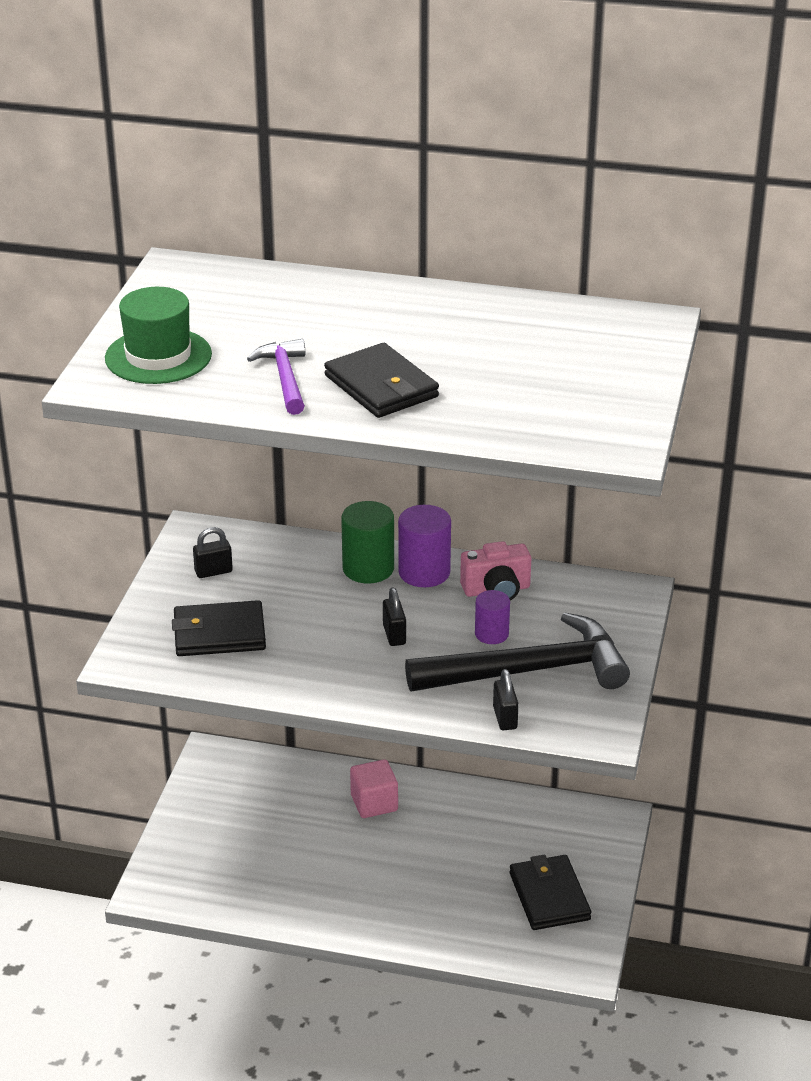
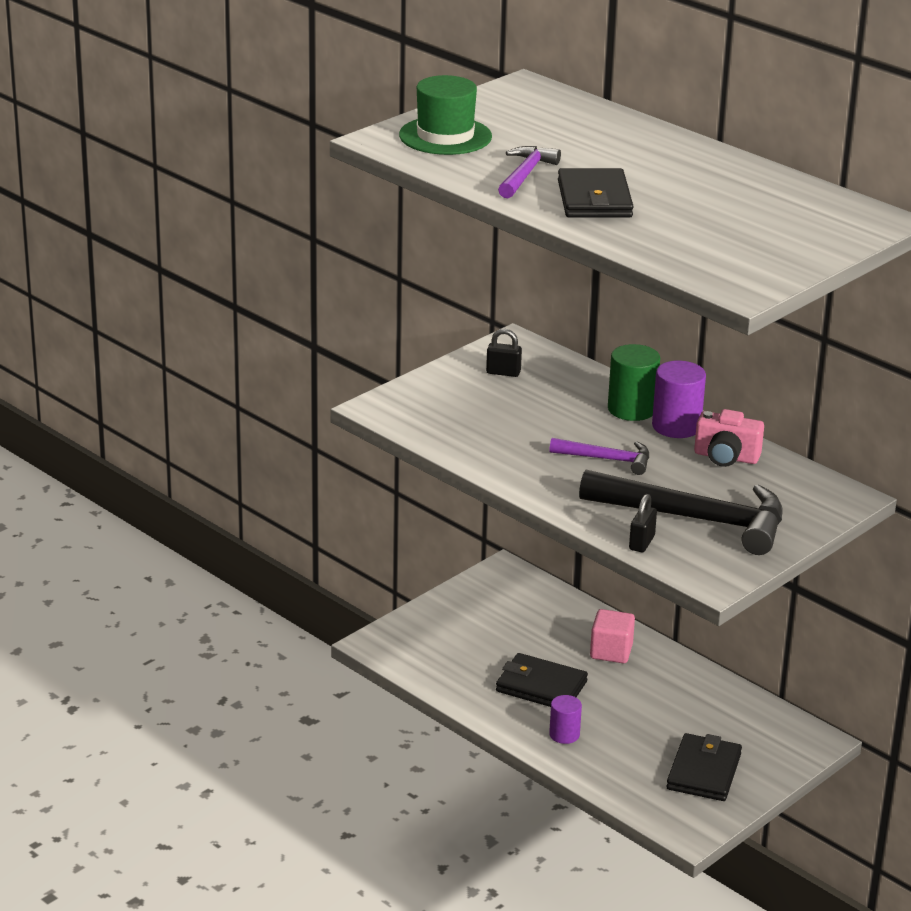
camera: 30 degrees right, 5 degrees down
(219, 634) = (467, 414): black wallet -> black wallet (541, 686)
(394, 635) = (607, 459): black padlock -> purple hammer
(491, 634) = (690, 485): purple cylinder -> purple cylinder (564, 734)

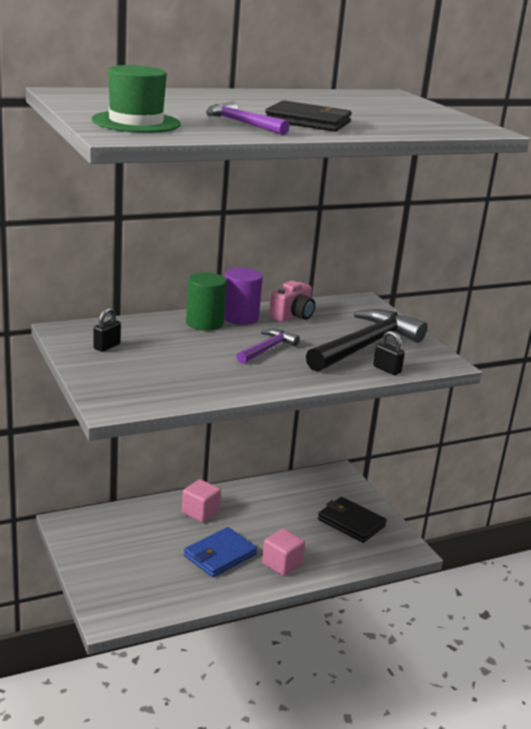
camera: 70 degrees left, 5 degrees down
(541, 686) = (220, 555): black wallet -> blue wallet
(564, 734) = (282, 564): purple cylinder -> pink cube

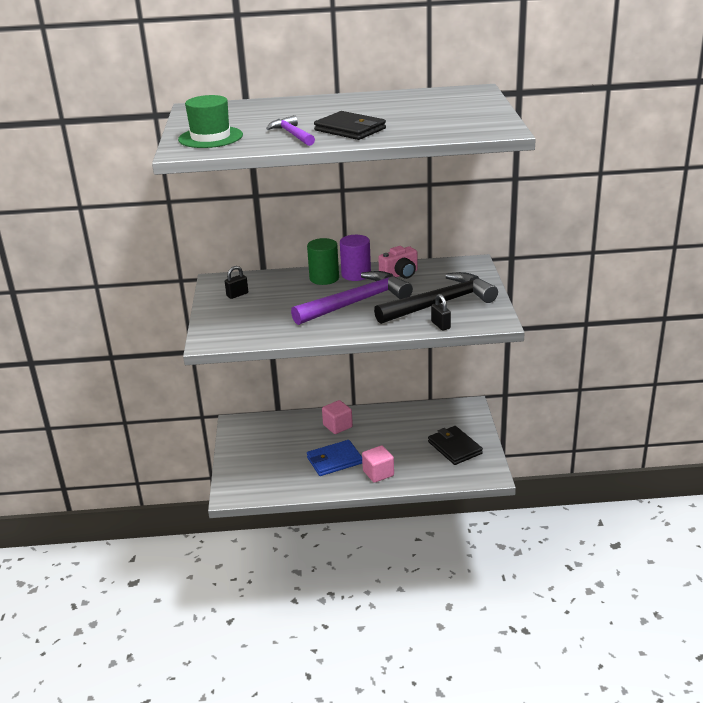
camera: 25 degrees right, 5 degrees up
(267, 349) = (356, 302): purple hammer -> purple hammer, size x1.96

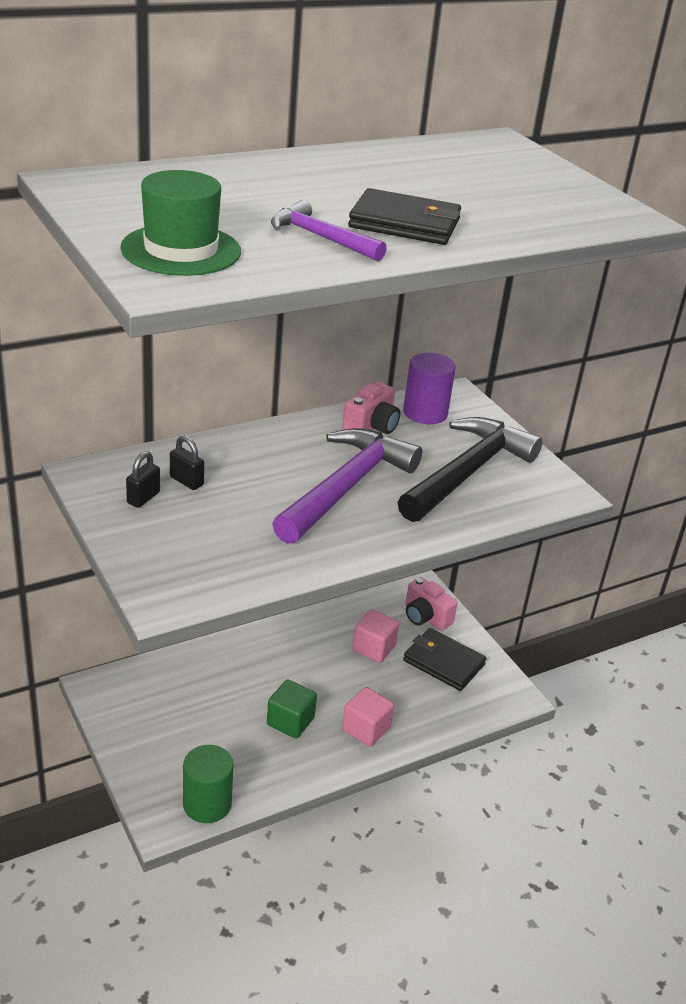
camera: 30 degrees left, 5 degrees up
(324, 278) = (262, 447): green cylinder -> green cylinder (207, 804)
(334, 460) = (290, 721): blue wallet -> green cube
(337, 426) = (260, 660): pink cube -> pink cube (373, 648)
(356, 274) = (306, 434): purple cylinder -> purple cylinder (425, 413)
(440, 325) = (498, 511): black padlock -> black padlock (186, 481)
(460, 421) = (425, 617): none -> pink camera

